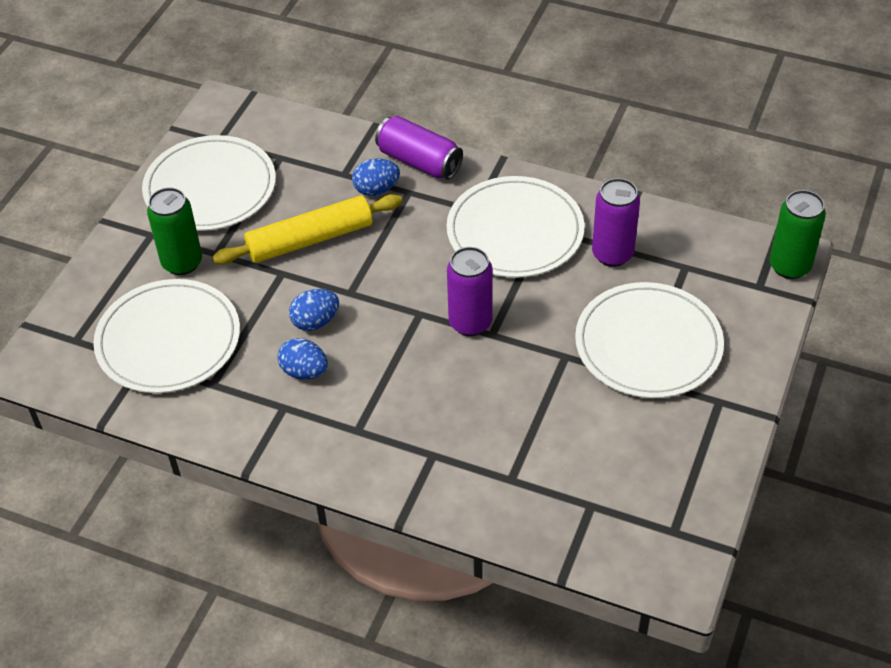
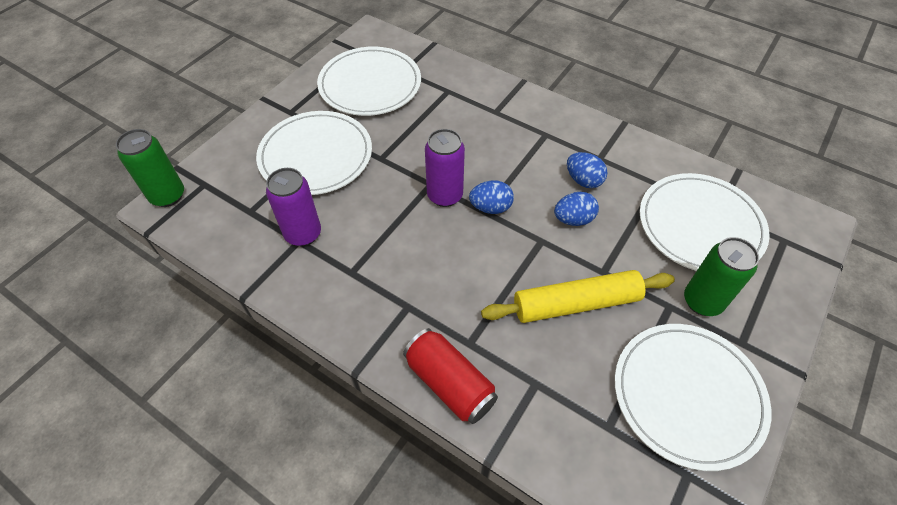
camera: 170 degrees left, 5 degrees up
(376, 189) = (502, 353): blue egg -> blue egg (490, 207)
(419, 161) = (449, 383): purple can -> red can
(515, 231) = (378, 274): white plate -> white plate (370, 85)

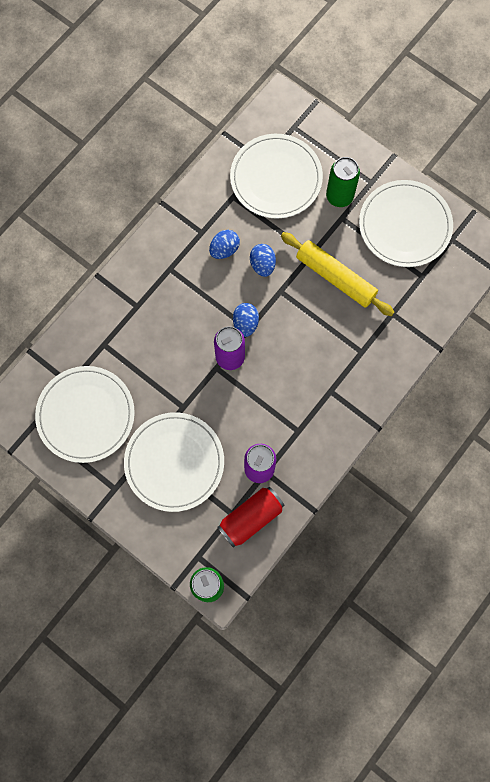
camera: 85 degrees left, 20 degrees up
(449, 383) = (390, 367): red can -> red can (251, 518)
(576, 303) = (335, 277): yellow rolling pin -> yellow rolling pin turned 45 degrees counterclockwise

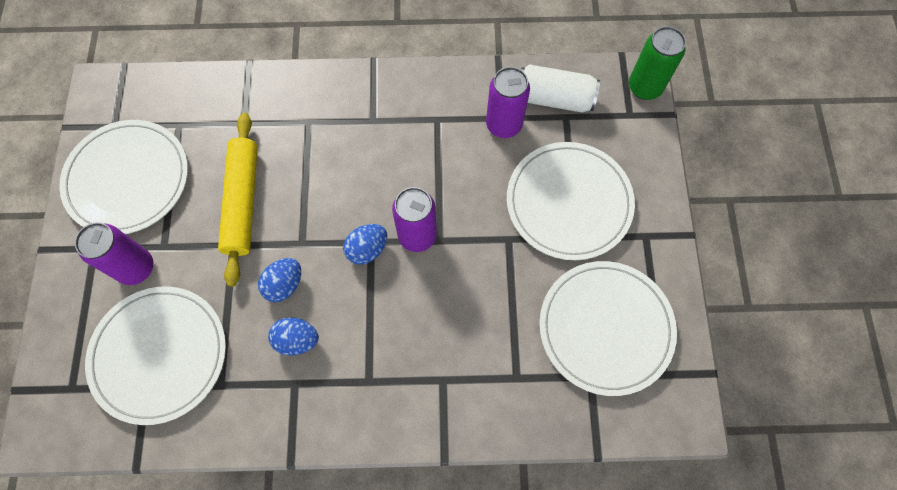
camera: 130 degrees left, 5 degrees down
(251, 518) = (554, 98): red can -> white can
(339, 196) = (136, 268): green can -> purple can

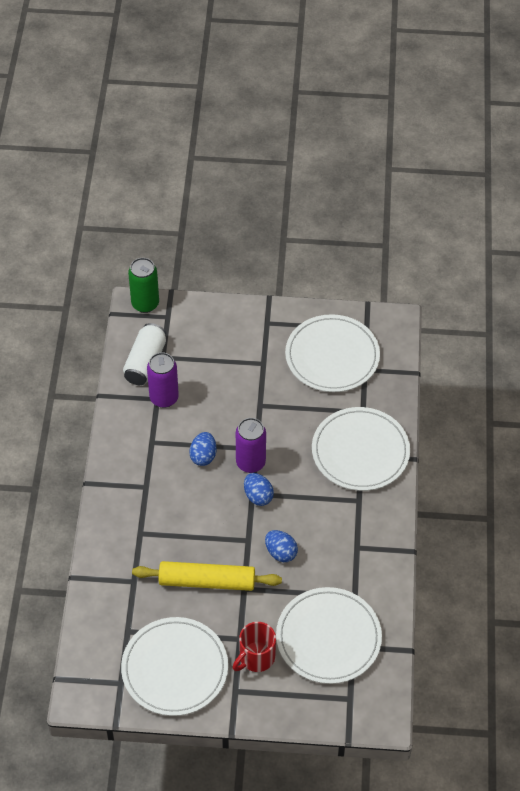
camera: 85 degrees left, 15 degrees down
(136, 268) = (256, 657): purple can -> red mug
(297, 340) = (324, 545): blue egg -> blue egg (203, 456)
(569, 202) = (235, 364): white plate -> white plate (360, 451)

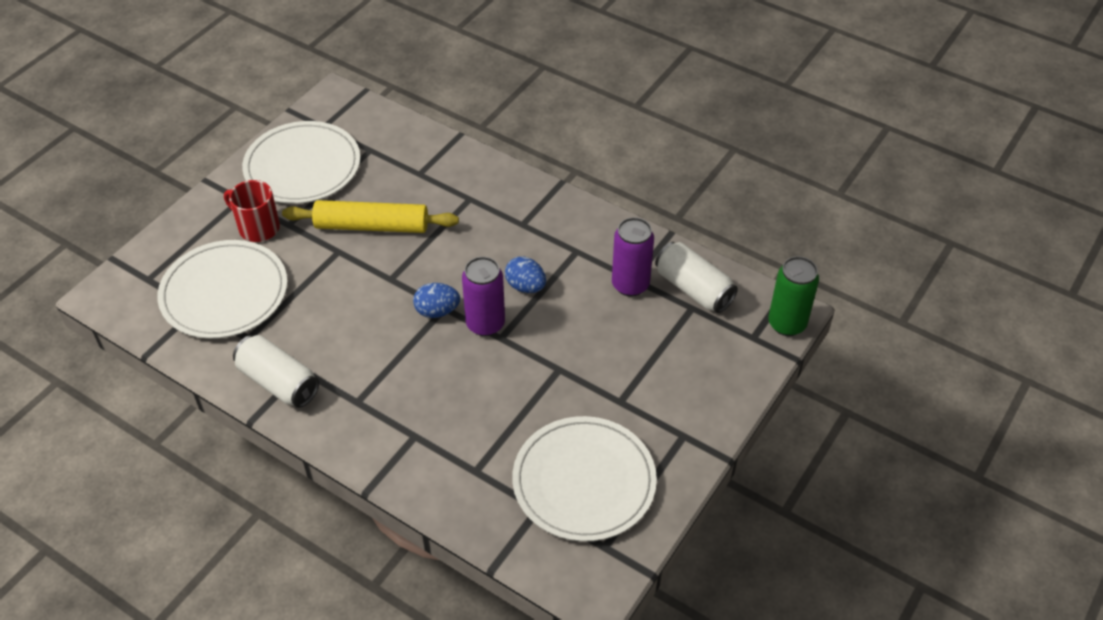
camera: 120 degrees right, 5 degrees down
(207, 581) = (372, 226): yellow rolling pin -> yellow rolling pin turned 60 degrees clockwise
(256, 657) = (258, 227): red mug -> red mug turned 45 degrees counterclockwise
(280, 552) = (353, 299): blue egg -> none
(360, 451) = (420, 437): white plate -> none
(375, 554) = (278, 382): none -> white can

